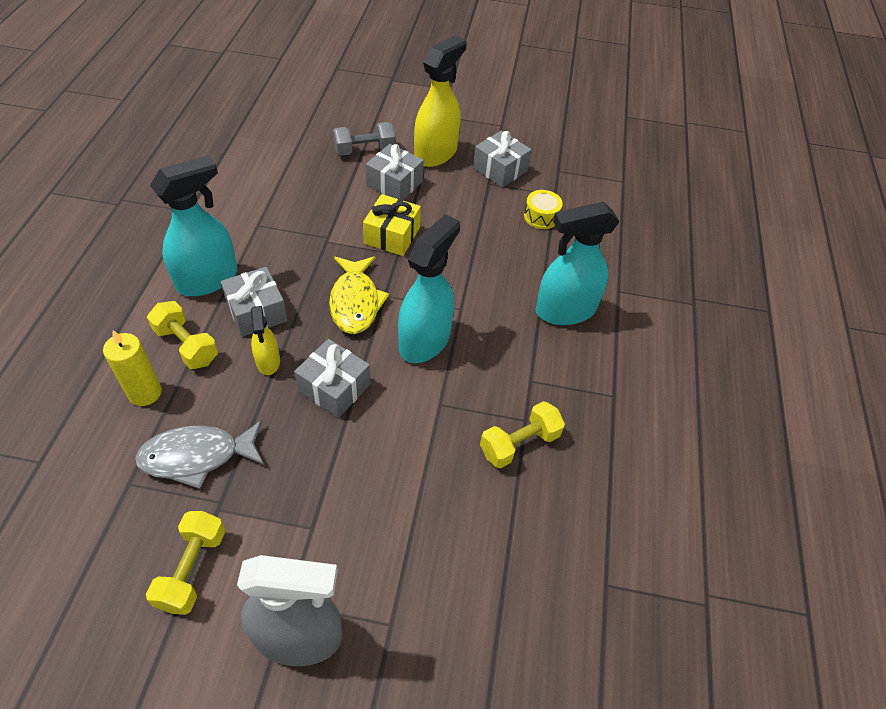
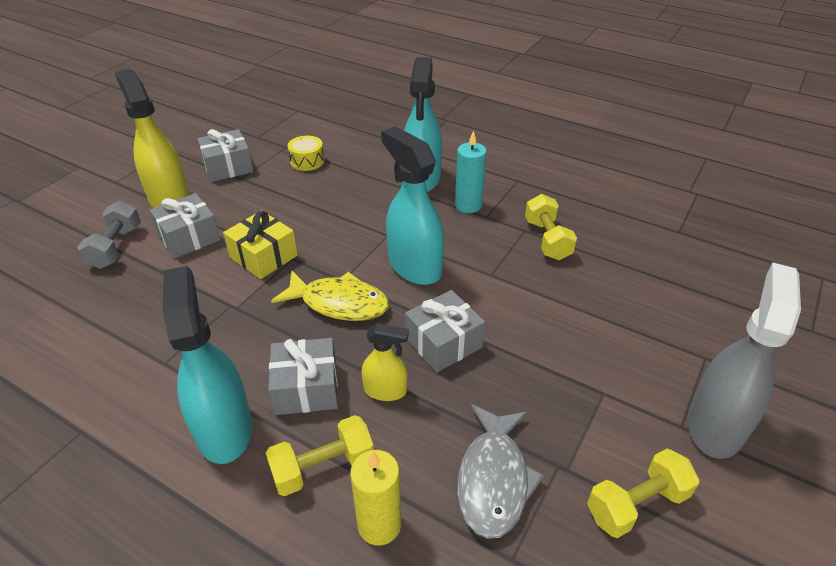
camera: 65 degrees left, 10 degrees down
(192, 569) = (636, 504): yellow dumbbell -> yellow dumbbell turned 60 degrees counterclockwise
(541, 360) = (468, 205): none -> turquoise candle

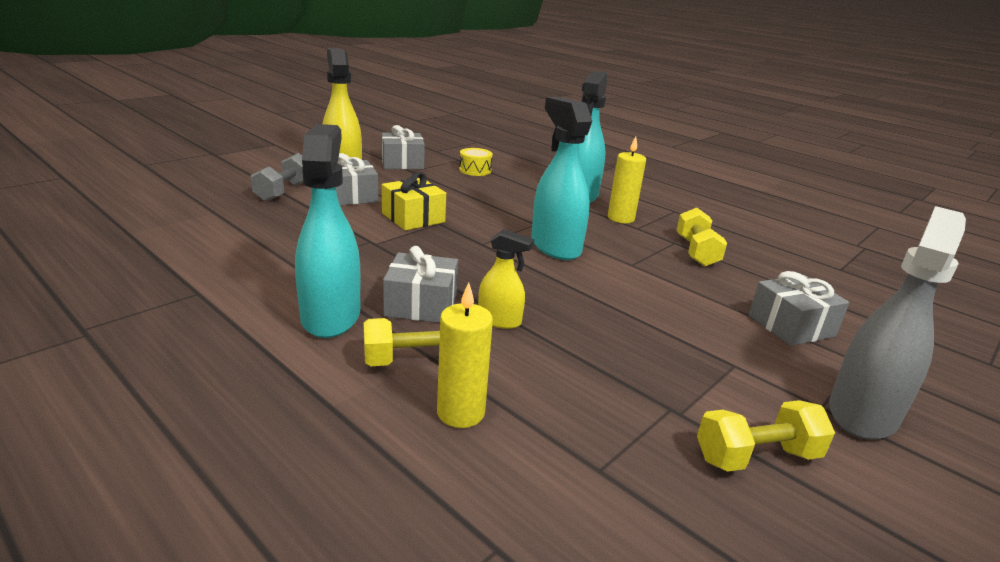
camera: 10 degrees right, 15 degrees down
(339, 303) = (473, 257): yellow fish -> none
(443, 342) = (569, 300): grey gift -> grey gift (791, 326)
(468, 205) = (621, 218): turquoise candle -> yellow candle
(493, 479) = (595, 404): grey fish -> none

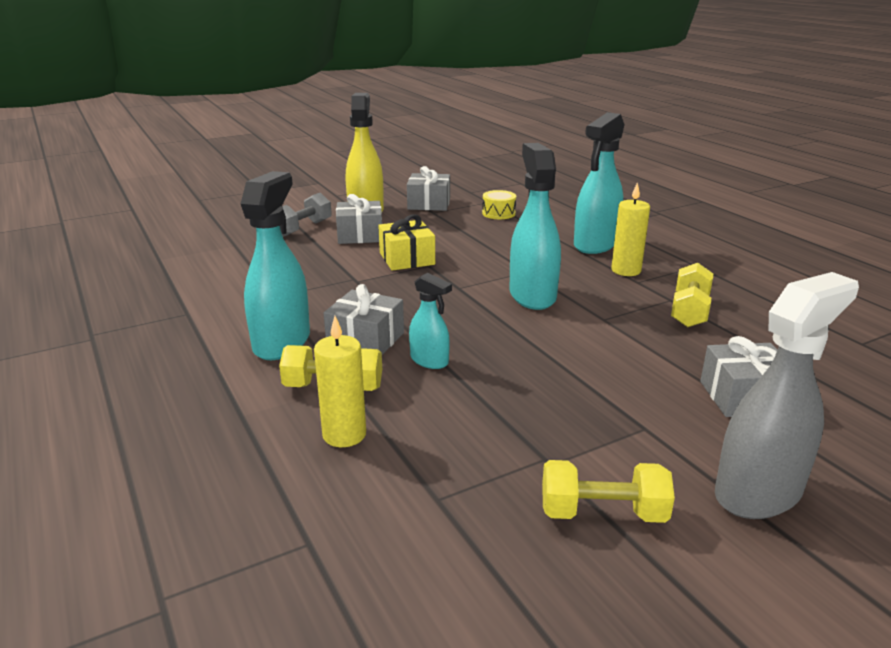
camera: 20 degrees right, 0 degrees up
(499, 321) = (429, 361): yellow spray bottle -> turquoise spray bottle

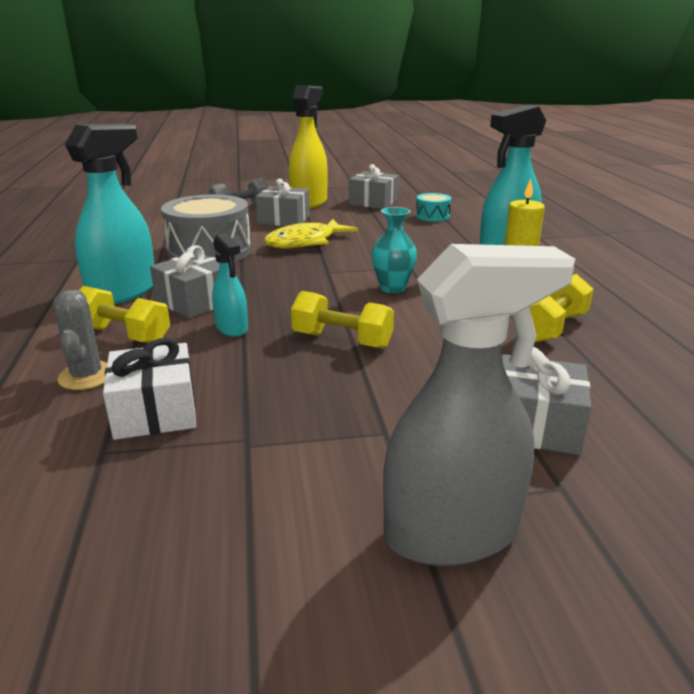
camera: 20 degrees right, 0 degrees up
(322, 283) = (209, 251): none -> grey drum
(344, 434) = (87, 376): yellow candle -> grey cactus
(407, 258) = (305, 242): yellow gift -> yellow fish
(444, 453) = (155, 411): none -> white gift
(498, 213) = (432, 216): yellow drum -> turquoise drum
(532, 295) = (392, 288): turquoise spray bottle -> turquoise vase
(602, 513) = (247, 508): yellow dumbbell -> yellow dumbbell (342, 340)

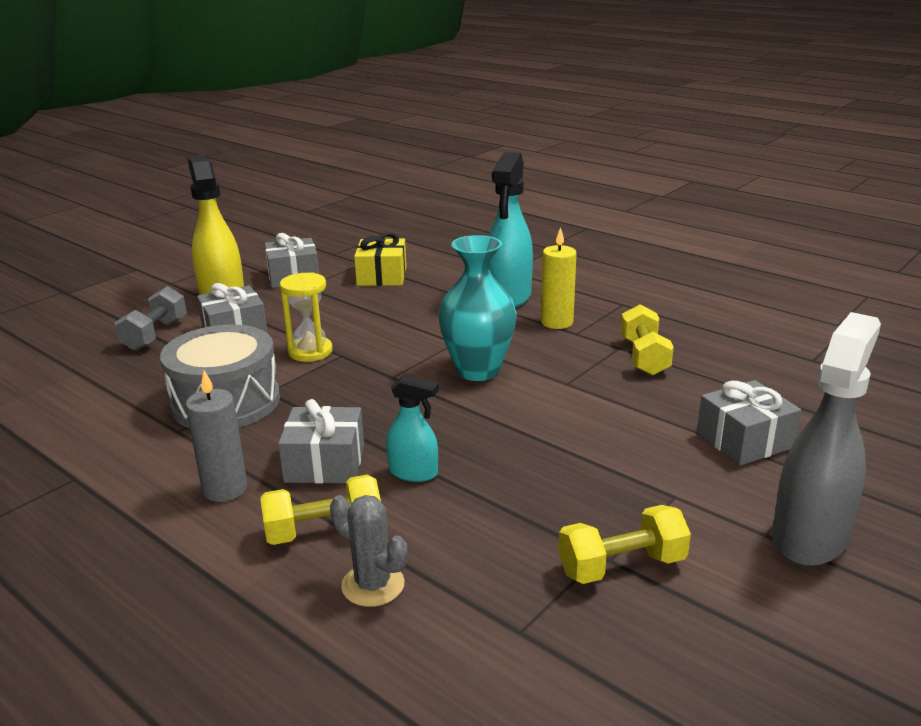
camera: 40 degrees left, 0 degrees up
(123, 292) = (225, 489): turquoise spray bottle -> grey candle
(155, 411) = (495, 576): white gift -> none
(305, 242) = (310, 351): yellow fish -> yellow hourglass
(342, 340) = (523, 438): yellow dumbbell -> yellow dumbbell (621, 566)
(392, 288) = (478, 370): turquoise vase -> turquoise vase, size x1.60
(432, 216) = (382, 276): turquoise drum -> yellow gift

